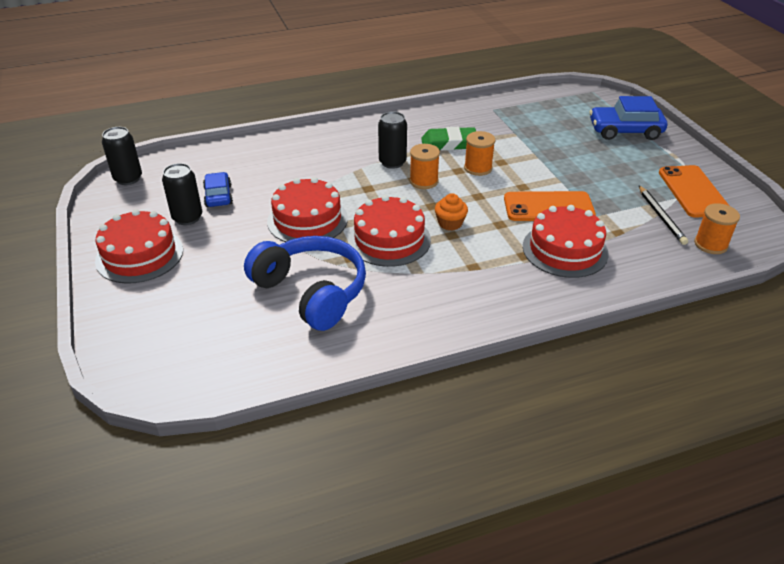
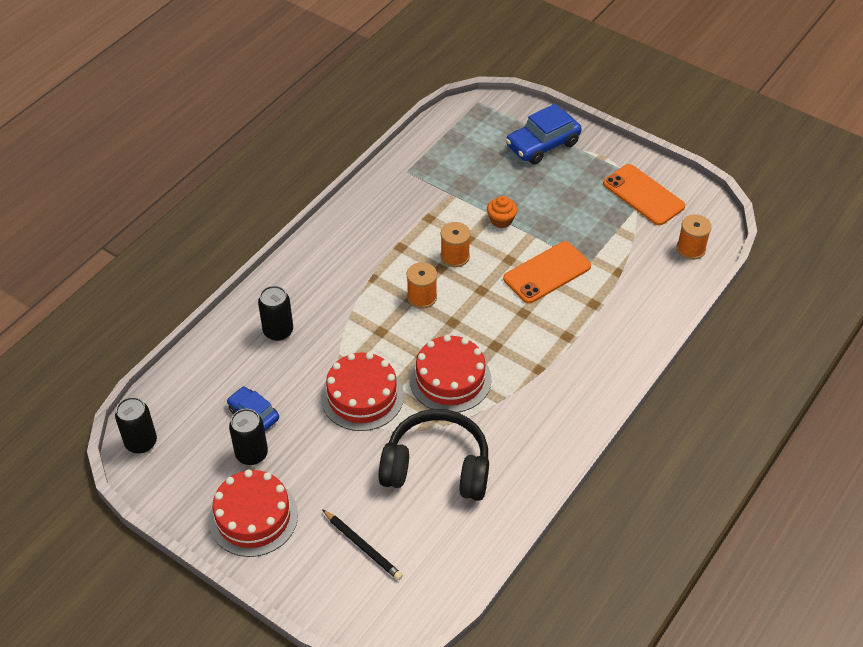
camera: 35 degrees left, 10 degrees up
(311, 292) = (437, 467): blue headphones -> black headphones
(392, 162) = (374, 288): black can -> black can (278, 331)
(449, 143) = (404, 238): green eraser -> none
(450, 223) = (484, 334): orange cupcake -> orange cupcake (501, 220)
(565, 250) = (592, 313): red cake -> none
(661, 217) = (638, 237): black pencil -> black pencil (362, 546)

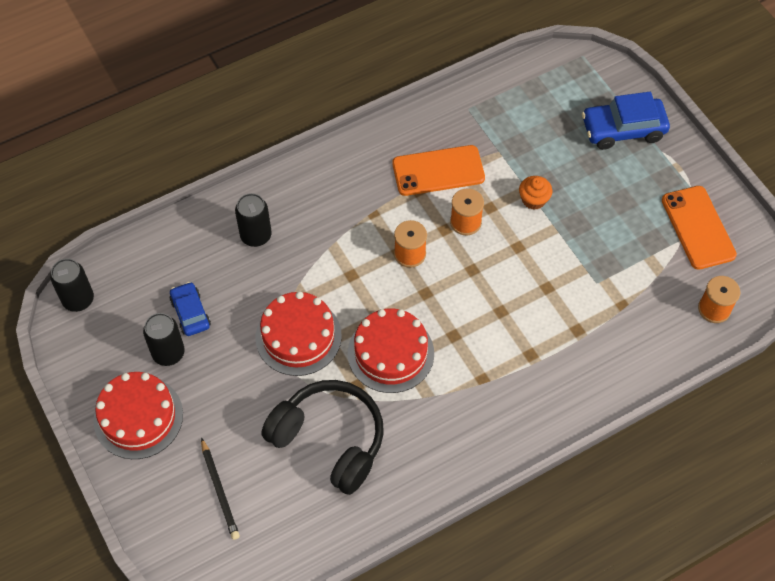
camera: 25 degrees right, 10 degrees up
(547, 273) = (548, 276): orange phone -> orange phone (438, 171)

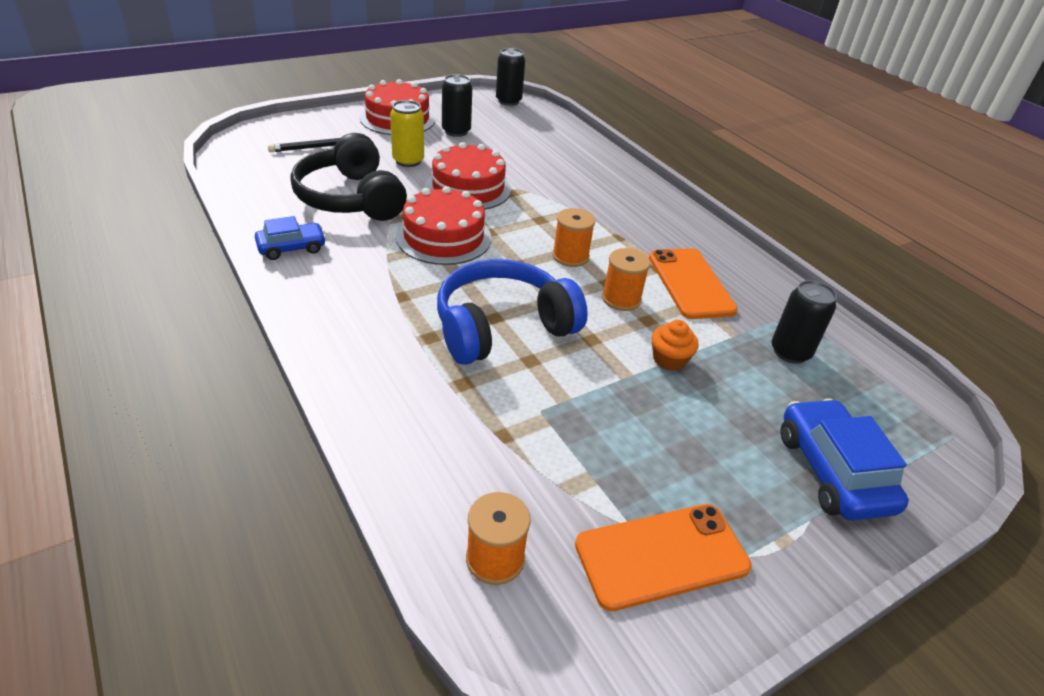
camera: 85 degrees right, 20 degrees down
(190, 313) = (495, 141): blue car -> blue car (291, 248)
(245, 396) = (408, 161): none -> yellow can
(256, 236) = (580, 172): black can -> black can (790, 352)
(329, 440) = (351, 198): black headphones -> black headphones turned 120 degrees clockwise
(512, 305) = (502, 327): none -> blue headphones

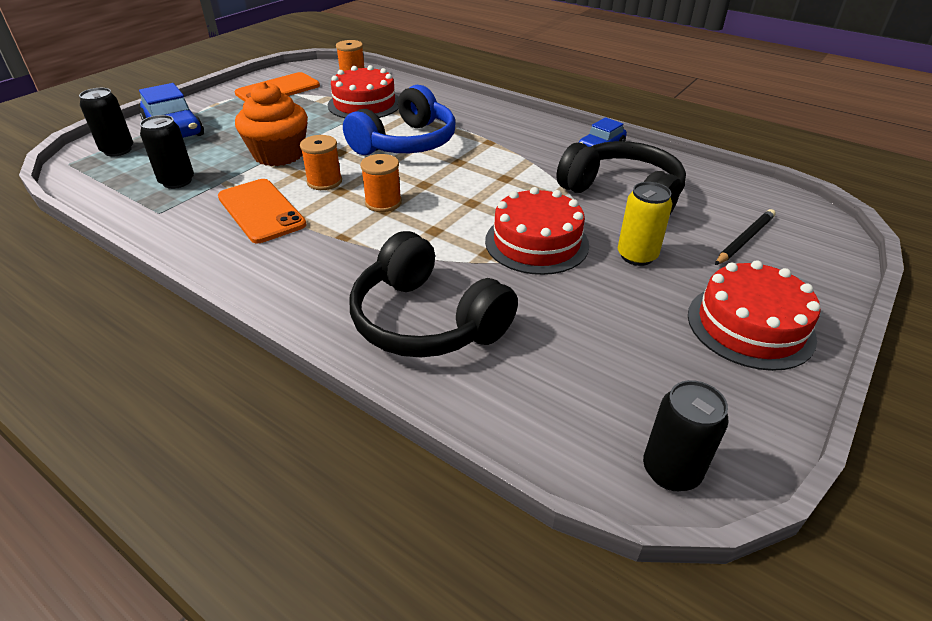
camera: 160 degrees right, 0 degrees up
(444, 237) = (505, 186): red cake -> red cake (364, 104)
(456, 131) = (651, 333): black can -> black can (118, 150)
(582, 171) = (426, 320): none -> black headphones
(669, 359) = (279, 154): orange cupcake -> orange cupcake, size x1.97

